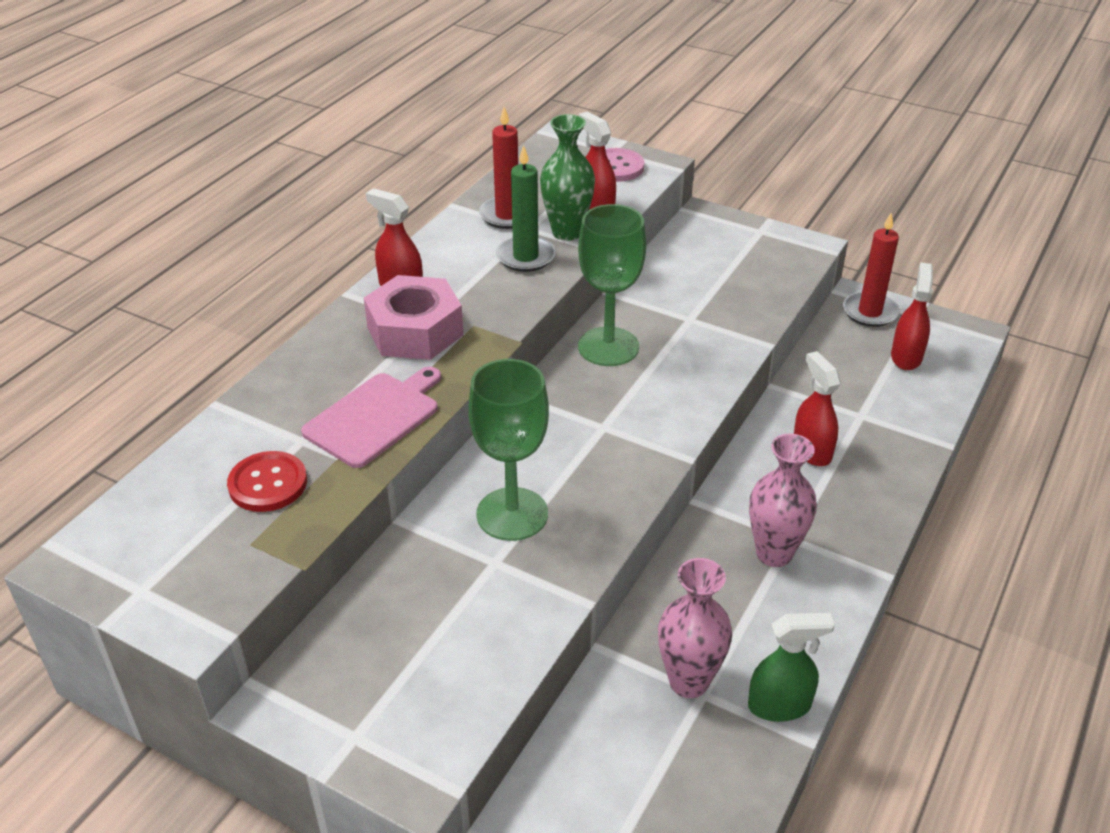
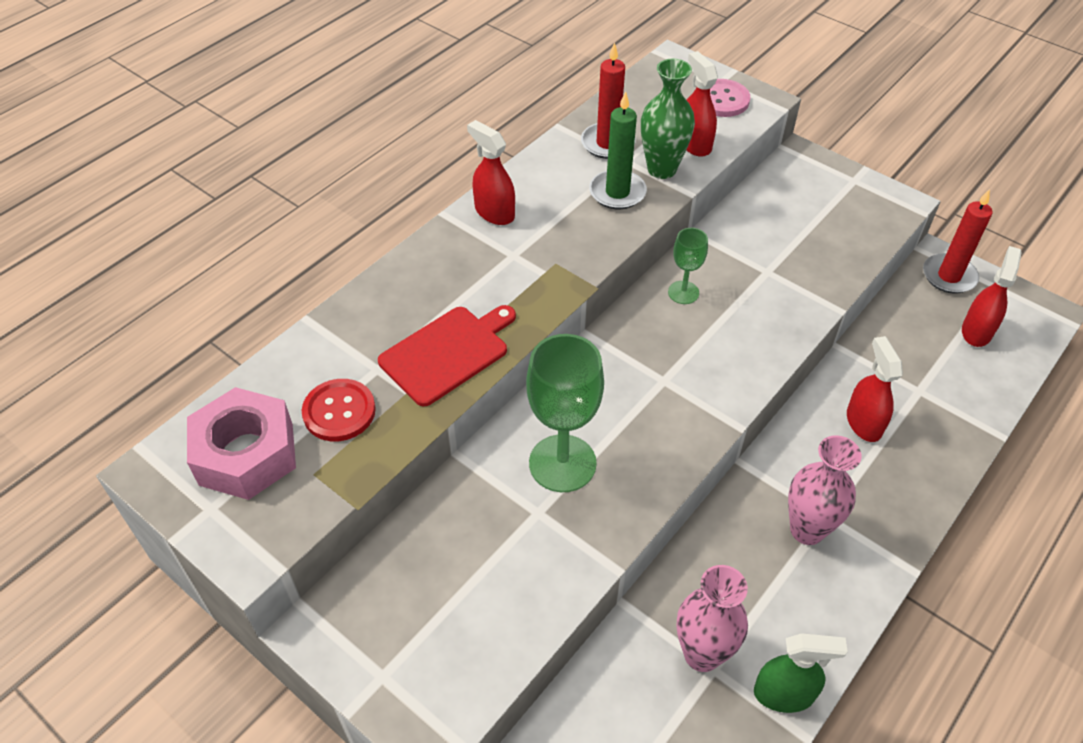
camera: 10 degrees right, 10 degrees up
(375, 417) = (448, 353): pink cutting board -> red cutting board
(415, 331) = (499, 263): pink nut -> pink nut (246, 454)
(608, 347) = (683, 292): green goblet -> green goblet, size x0.53

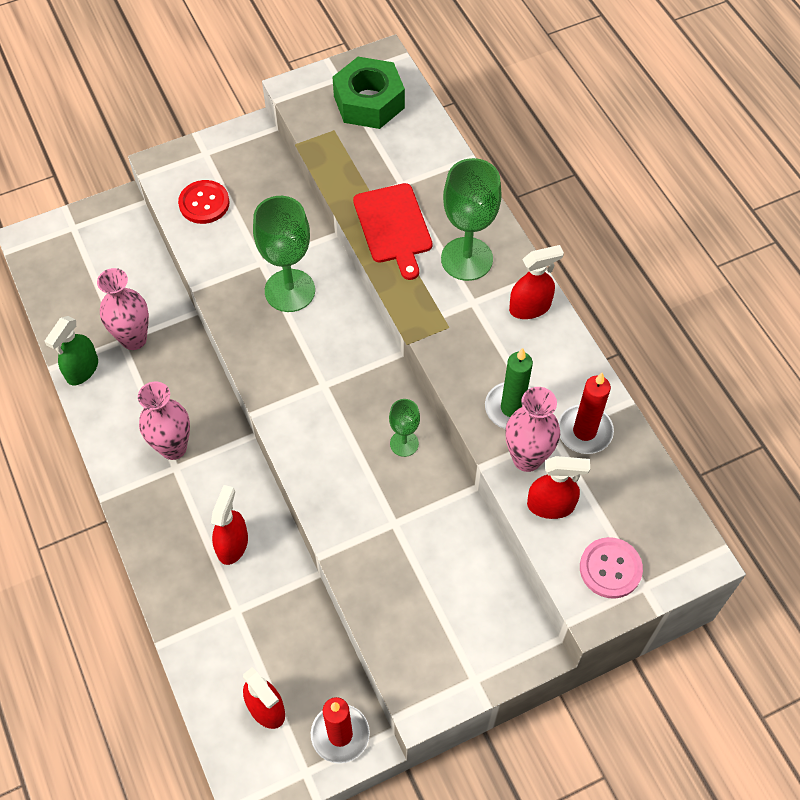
camera: 115 degrees right, 10 degrees up
(246, 454) = (369, 102): pink nut -> green nut
(339, 411) = (376, 154): red button -> red button (204, 203)
(459, 276) = (466, 259): none -> green goblet
(661, 169) = (527, 458): green vase -> pink vase
(863, 422) = (232, 544): red spray bottle -> red spray bottle turned 90 degrees counterclockwise

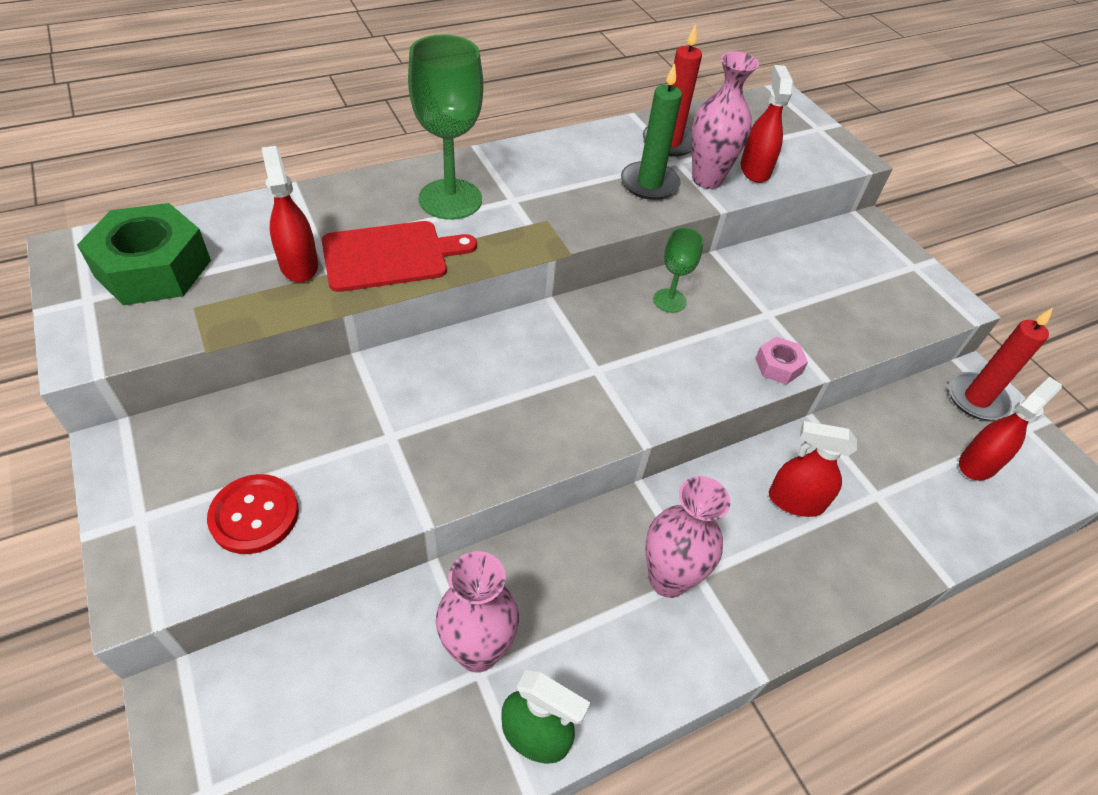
camera: 95 degrees left, 10 degrees down
(290, 290) = (445, 402): green goblet -> none
(332, 520) = (778, 366): none -> pink nut
(530, 307) = (522, 161): red spray bottle -> red spray bottle (299, 265)
(610, 568) = (808, 143): pink button -> none

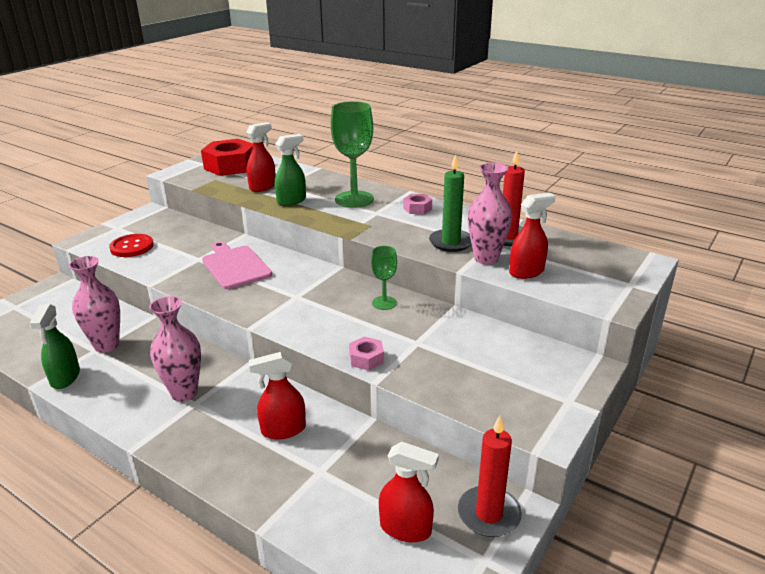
camera: 65 degrees right, 20 degrees down
(153, 268) = (230, 166): green nut -> red nut
(390, 256) = (291, 201): red cutting board -> green spray bottle
(455, 400) = (235, 266): none -> pink cutting board
(534, 164) = (417, 208): none -> pink nut
(795, 501) = (283, 430): red spray bottle -> red spray bottle turned 90 degrees counterclockwise

